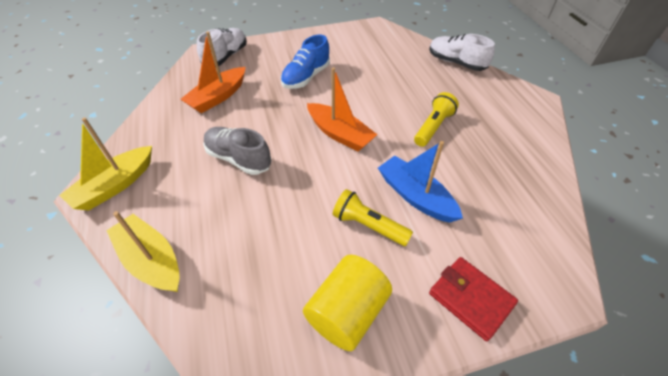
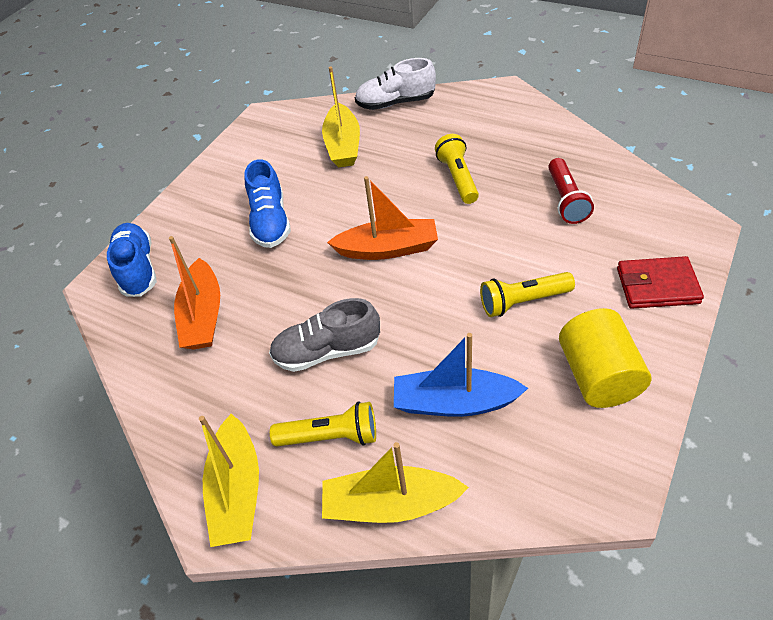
camera: 40 degrees left, 0 degrees up
(180, 200) = (330, 436): none -> yellow flashlight
(226, 57) = (138, 269): white shoe -> blue shoe
(394, 66) = (343, 145): none -> yellow boat
(415, 196) = (524, 247): blue boat -> blue boat (454, 402)
(484, 191) = (566, 200): none -> red flashlight

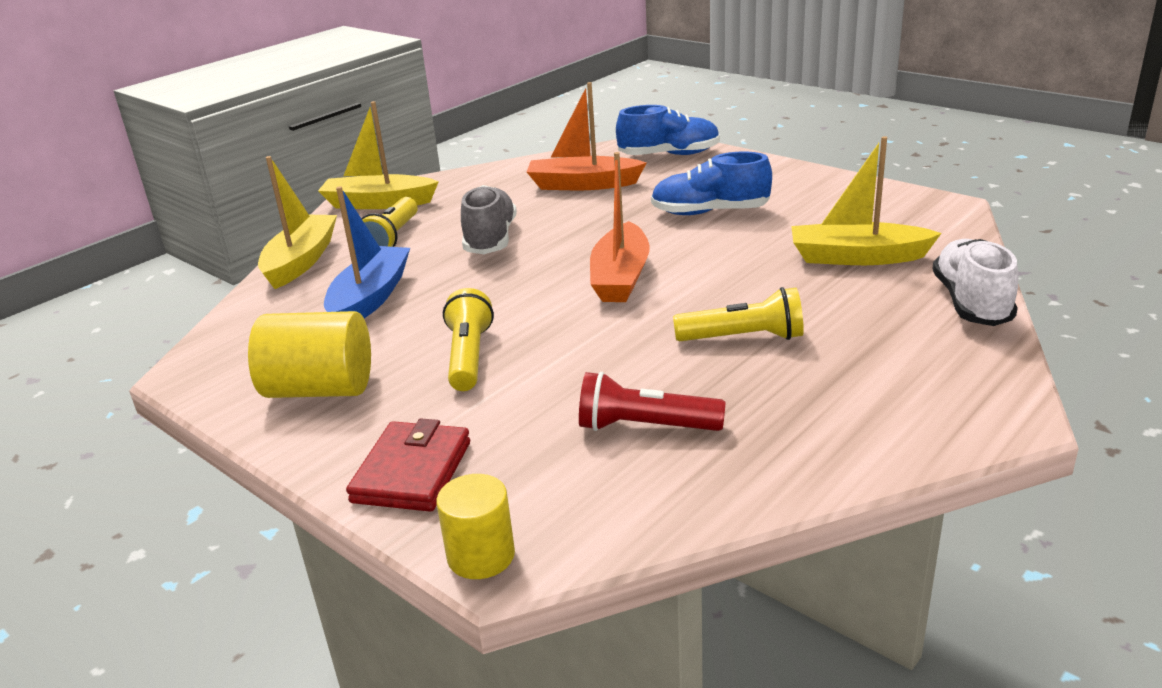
camera: 100 degrees right, 20 degrees down
(703, 234) = (481, 556): none -> yellow cylinder

